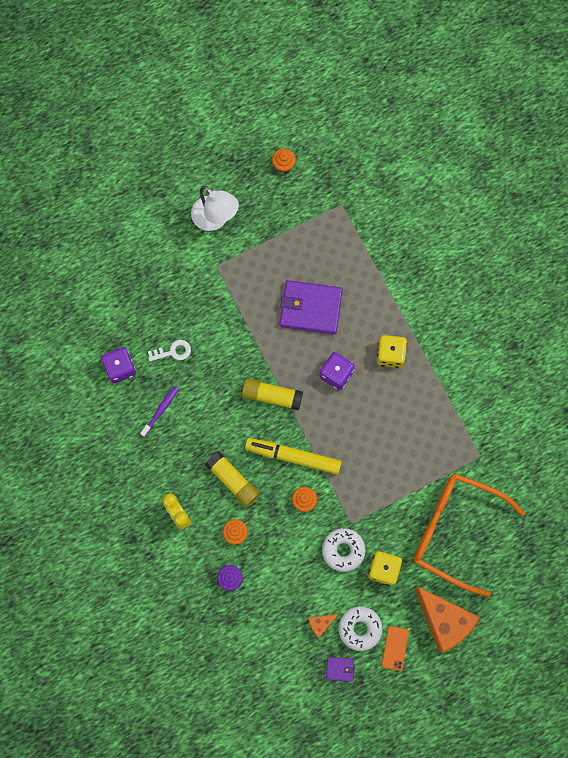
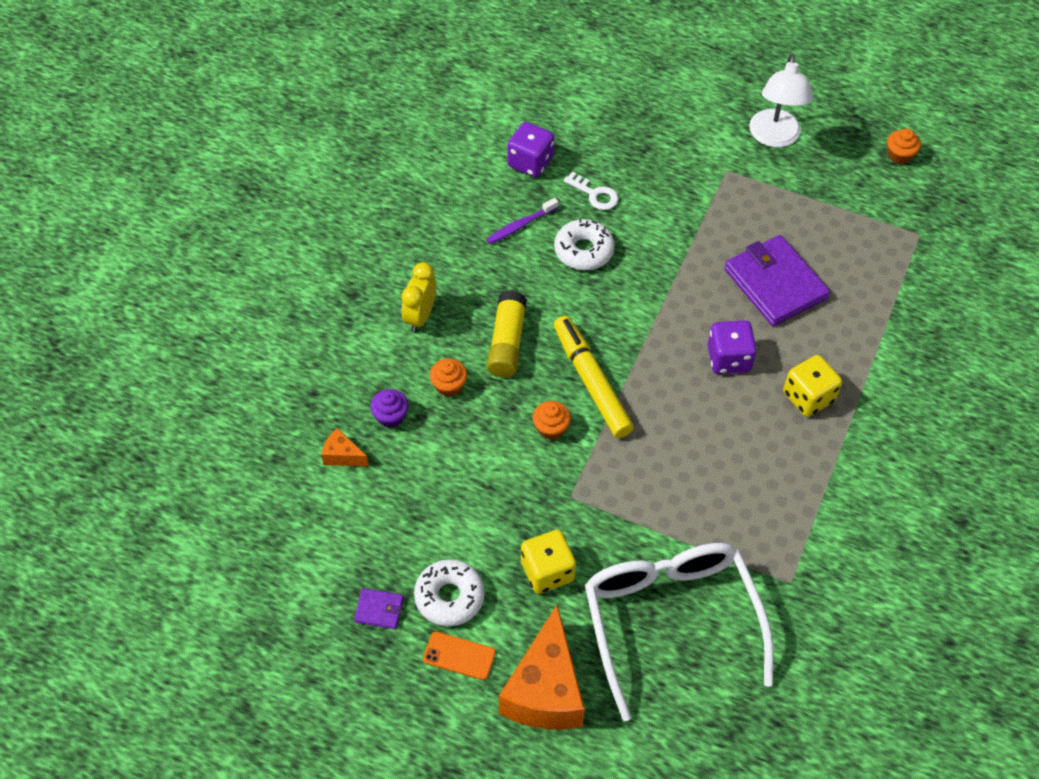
camera: 50 degrees right, 20 degrees down
(160, 410) = (520, 225): purple toothbrush -> purple toothbrush turned 150 degrees clockwise
(272, 396) = (639, 314): yellow glue stick -> none
(320, 623) = (418, 548): orange cheese -> orange cheese (342, 456)
(340, 669) = (379, 610): purple wallet -> purple wallet turned 45 degrees counterclockwise
(343, 550) = (530, 510): white donut -> white donut (583, 251)
(395, 648) = (459, 656): orange phone -> orange phone turned 45 degrees clockwise
(455, 531) = (670, 621): orange glasses -> white glasses

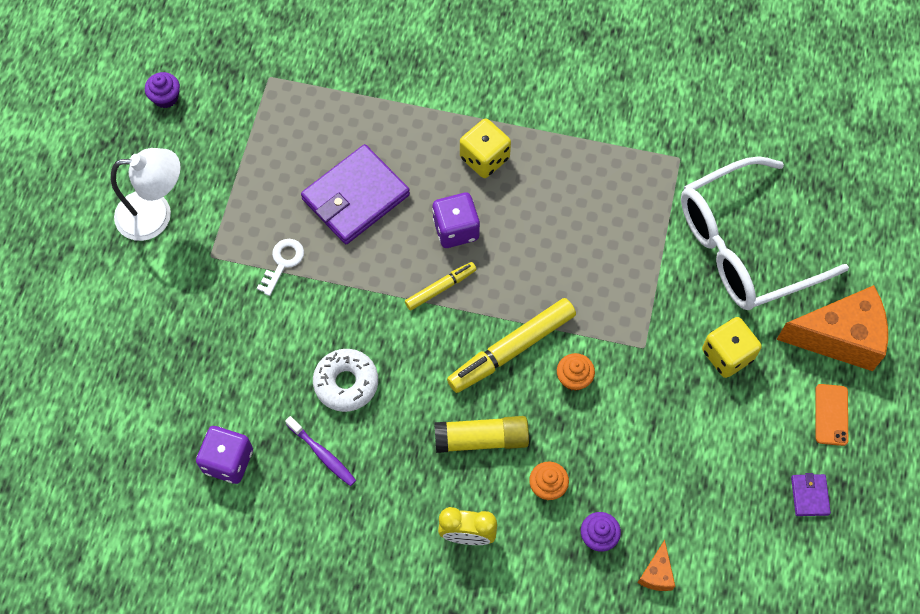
camera: 100 degrees left, 10 degrees up
(449, 597) = (778, 435): white donut -> none
(595, 194) = (265, 384): white key -> white key (282, 263)
(666, 336) = (440, 288): none -> yellow marker
(899, 155) = (165, 97): orange cupcake -> purple cupcake

